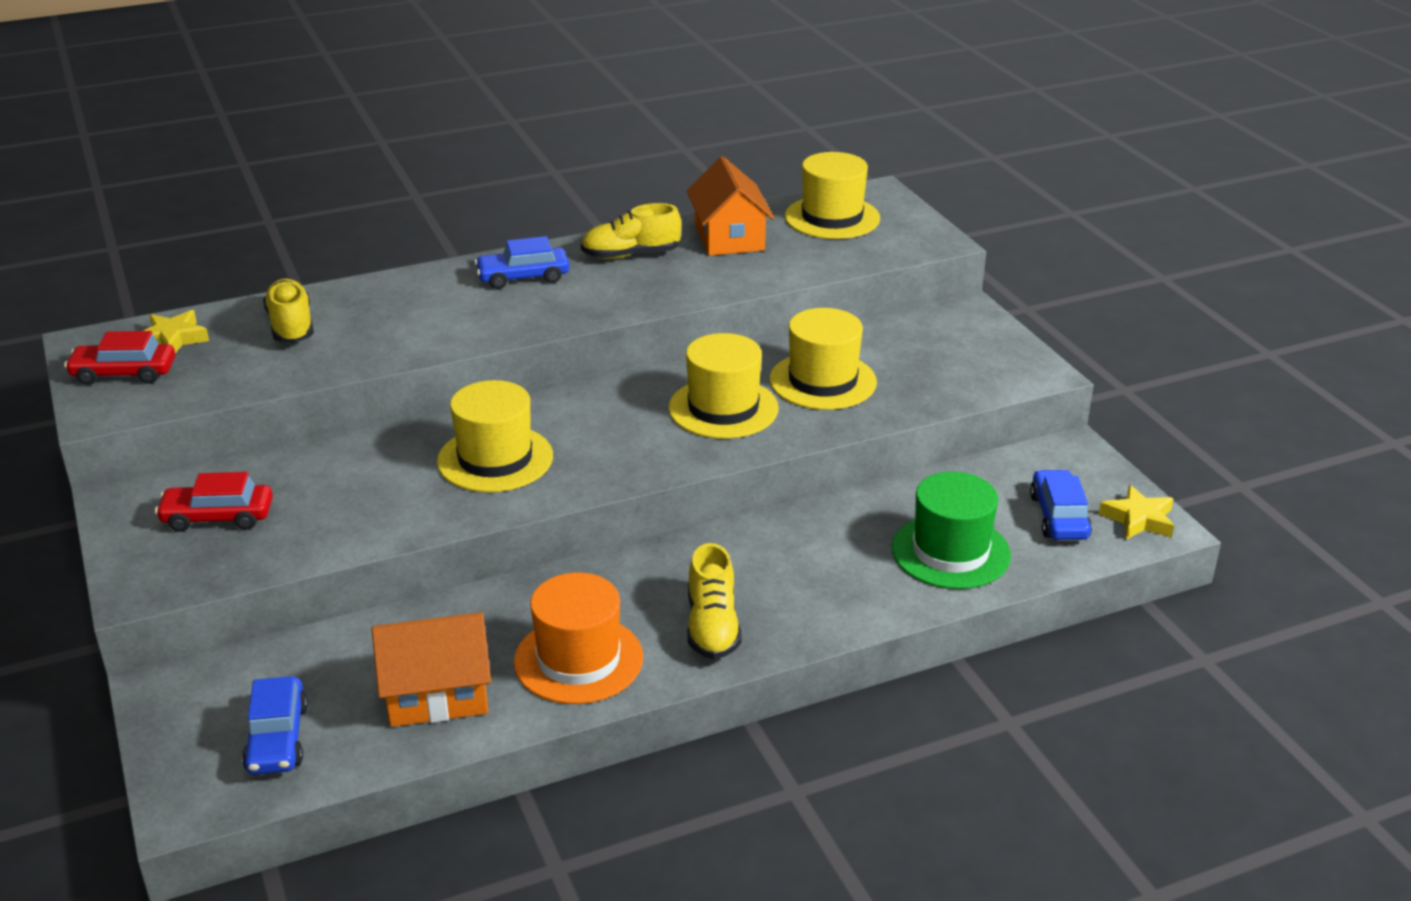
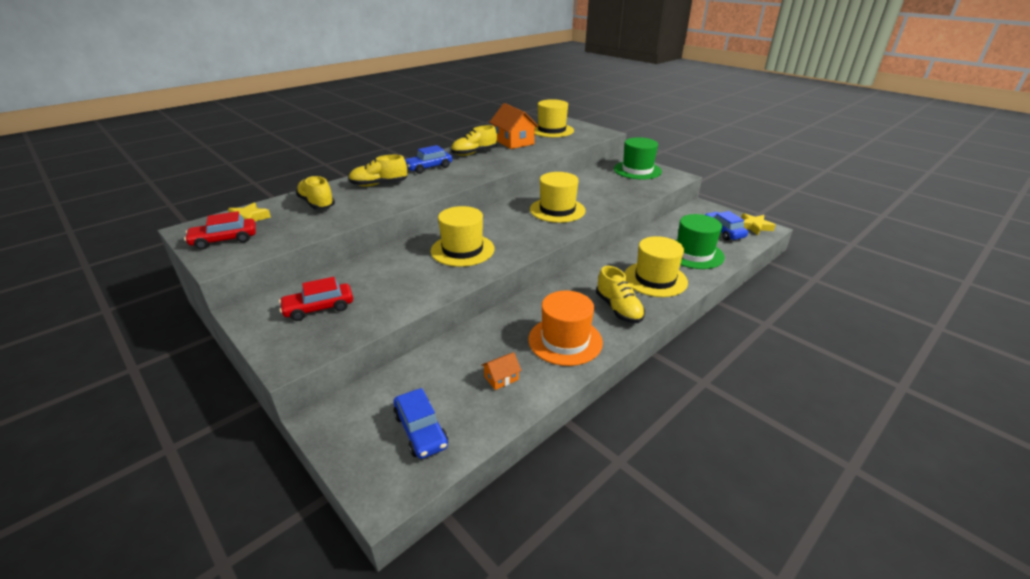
camera: 20 degrees left, 0 degrees up
(414, 302) = (379, 184): none -> yellow shoe
(437, 694) = (501, 378): orange house -> orange house, size x0.47
(822, 381) = (591, 193): yellow hat -> yellow hat (655, 279)
(966, 342) = (637, 170): none -> green hat

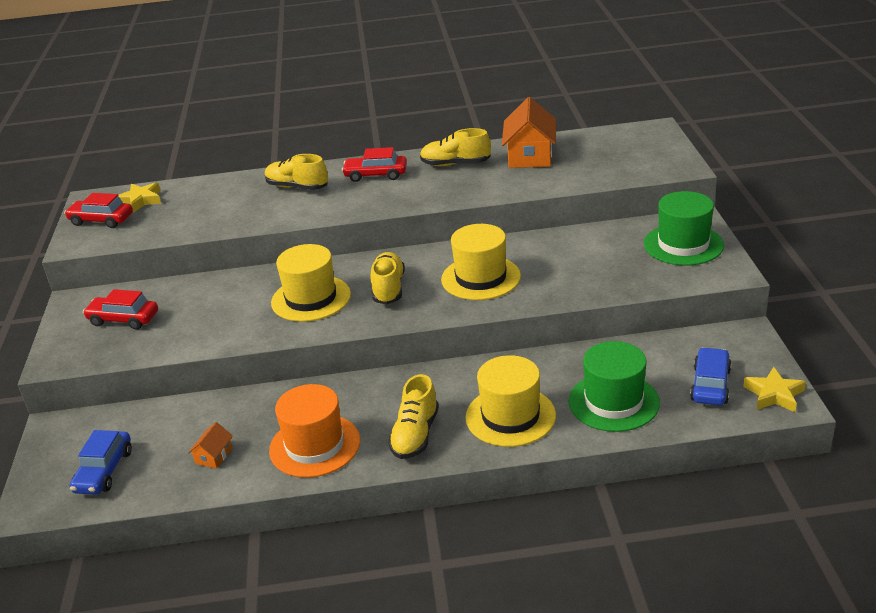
camera: 40 degrees right, 0 degrees up
(317, 204) = (214, 198): yellow shoe -> yellow shoe (388, 289)
(428, 167) = (376, 175): blue car -> red car
(501, 378) = (214, 456): orange house -> orange house turned 75 degrees counterclockwise
(551, 130) = (611, 145): yellow hat -> none

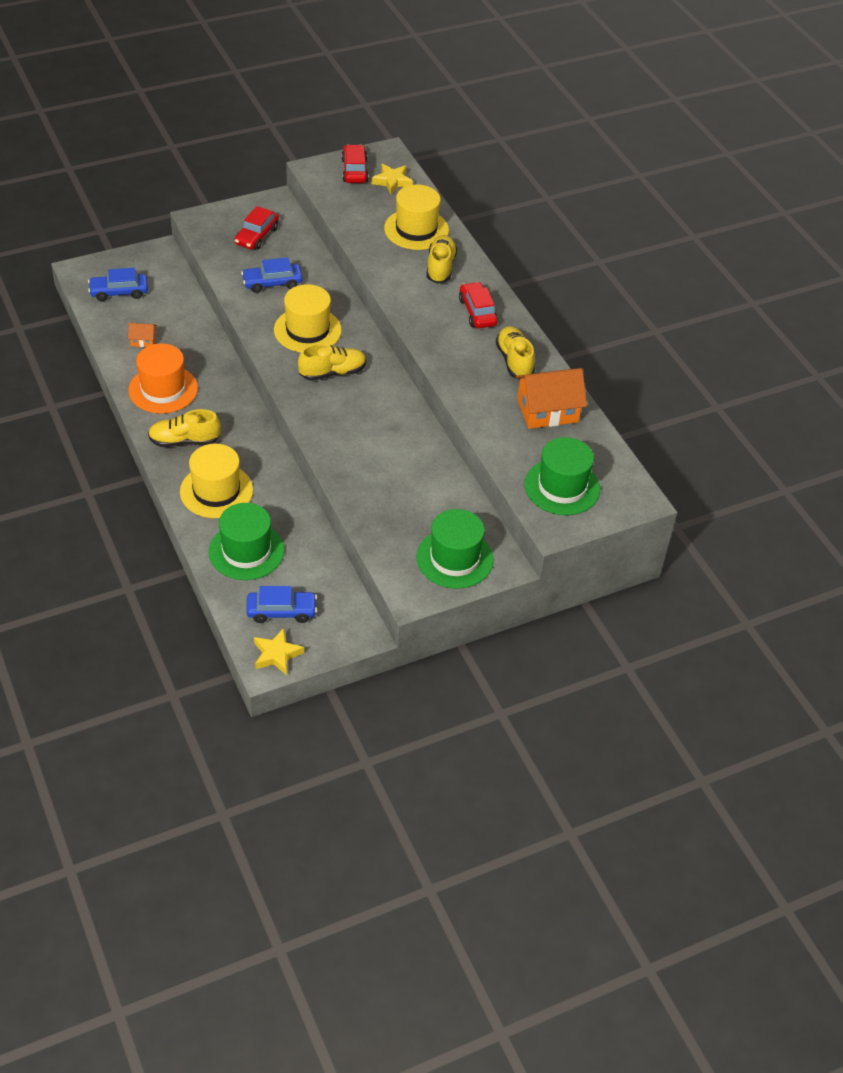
camera: 65 degrees right, 15 degrees up
(123, 319) = (256, 236): red car -> red car turned 150 degrees counterclockwise
(215, 315) = (272, 283): none -> blue car
(481, 278) = (362, 426): yellow hat -> yellow hat (416, 229)
(631, 159) = (562, 487): none -> green hat

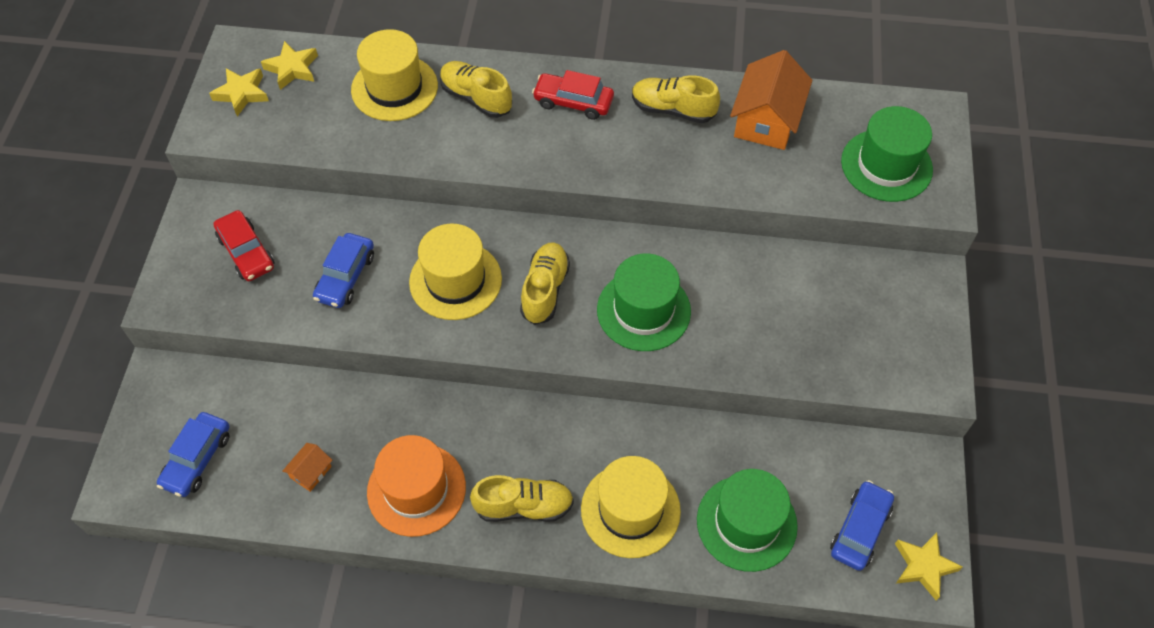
camera: 55 degrees left, 10 degrees up
(184, 441) = (523, 506): yellow shoe -> yellow shoe turned 120 degrees counterclockwise
(354, 170) = (242, 94): red car -> yellow star
(454, 558) = (902, 316): green hat -> green hat (643, 310)

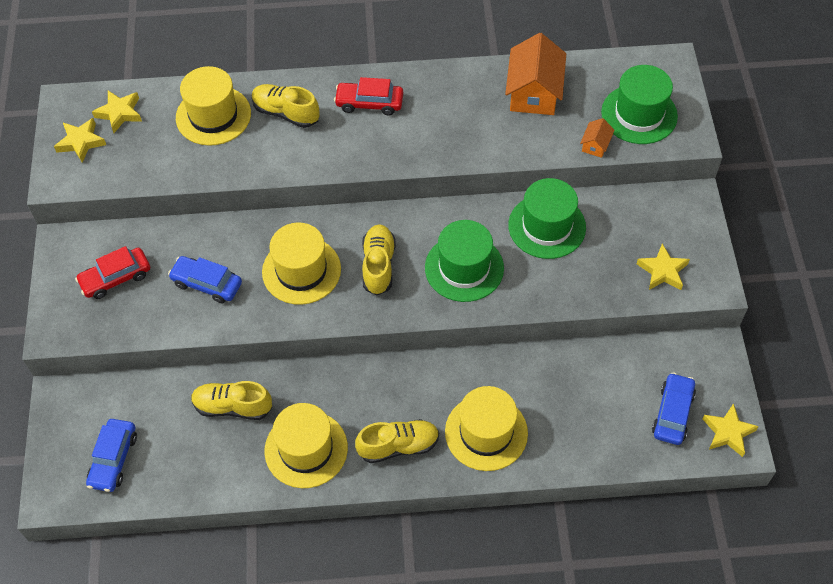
camera: 10 degrees left, 0 degrees up
(246, 252) = (116, 278): red car -> red car turned 105 degrees clockwise
(311, 472) = (213, 451): orange house -> orange house (595, 145)
(345, 277) = (207, 284): blue car -> blue car turned 105 degrees clockwise
(416, 489) = (306, 449): orange hat -> yellow hat
(673, 109) = (454, 96): yellow shoe -> yellow shoe (233, 407)
(746, 523) = (582, 425): green hat -> green hat (547, 226)
(880, 356) = (662, 271): none -> yellow star

